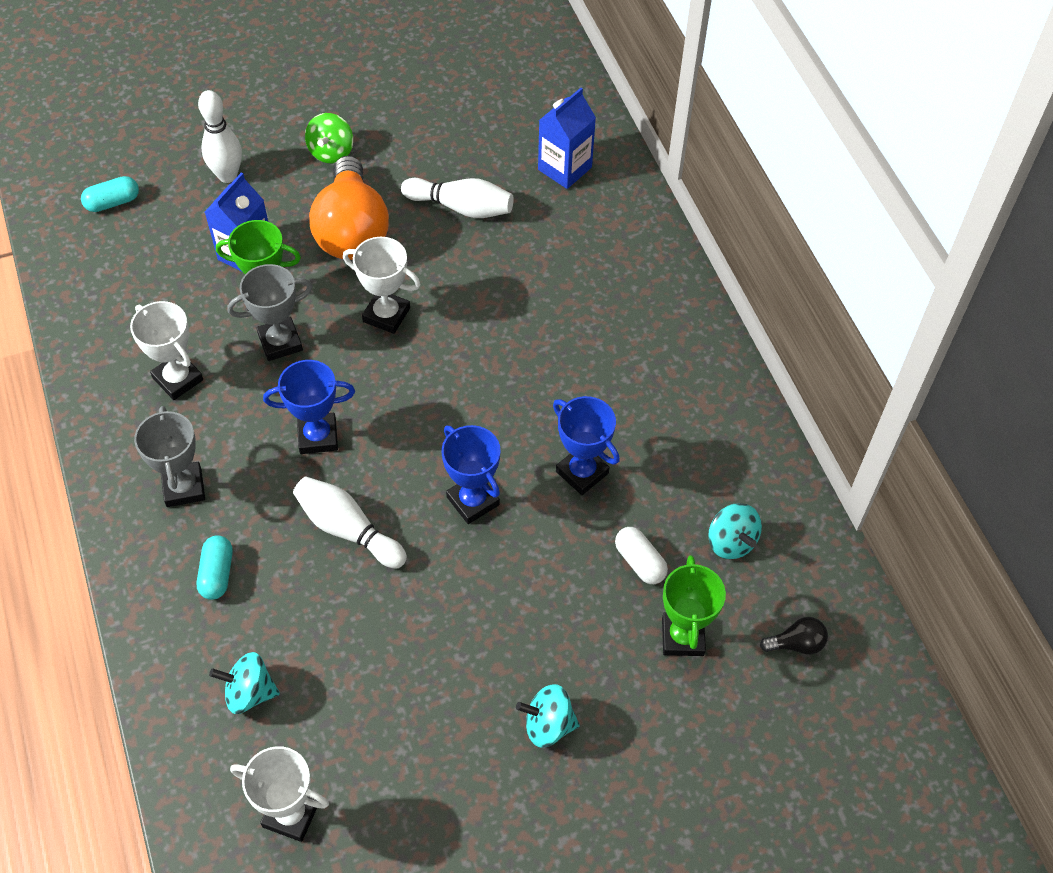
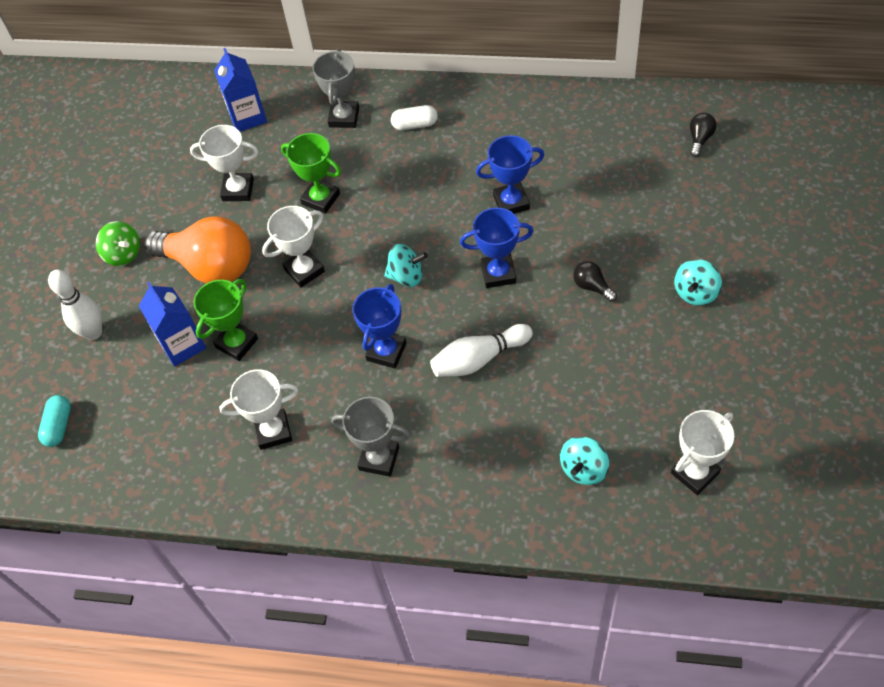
camera: 55 degrees left, 0 degrees up
(217, 574) = (470, 459): turquoise capsule -> none
(280, 342) = (284, 348): grey trophy -> grey trophy (344, 117)
(461, 207) = (238, 190): white bowling pin -> white trophy
(501, 606) = (592, 287): none -> black light bulb
(640, 562) = (598, 196): white capsule -> white capsule (415, 125)
(682, 637) = (666, 195): green trophy -> green trophy (321, 199)
(731, 542) = (609, 143): turquoise spinning top -> turquoise spinning top (406, 276)

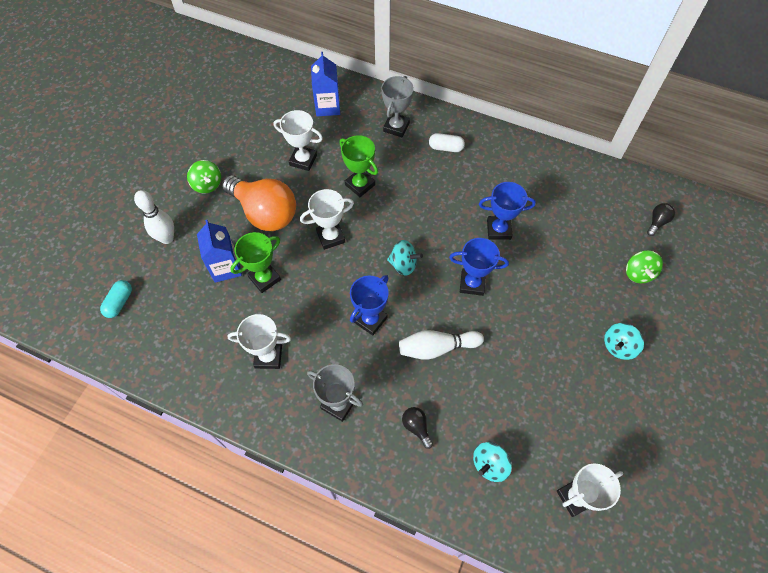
camera: 10 degrees right, 5 degrees up
(592, 287) = (540, 316): black light bulb -> black light bulb (416, 427)
(694, 204) = (638, 273): none -> green spinning top

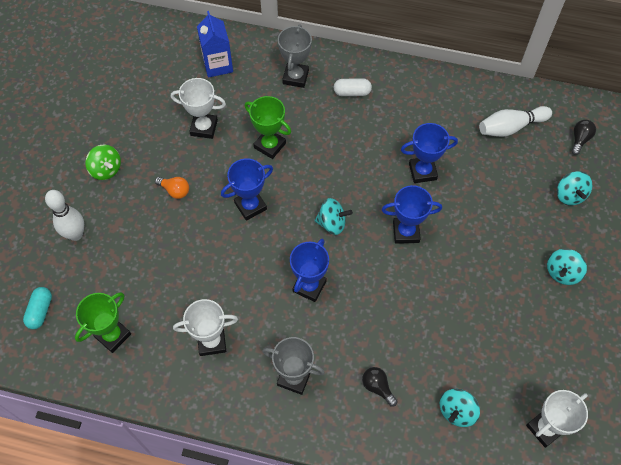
camera: 10 degrees left, 0 degrees up
(226, 267) = (146, 256): blue carton -> none
(264, 278) = (190, 261): green trophy -> green trophy (113, 335)
(265, 213) = (175, 191): orange light bulb -> orange light bulb, size x0.41
(330, 237) = (250, 206): white trophy -> blue trophy
(437, 348) = (382, 304): white bowling pin -> white bowling pin (510, 127)
(638, 273) = (569, 195): green spinning top -> turquoise spinning top

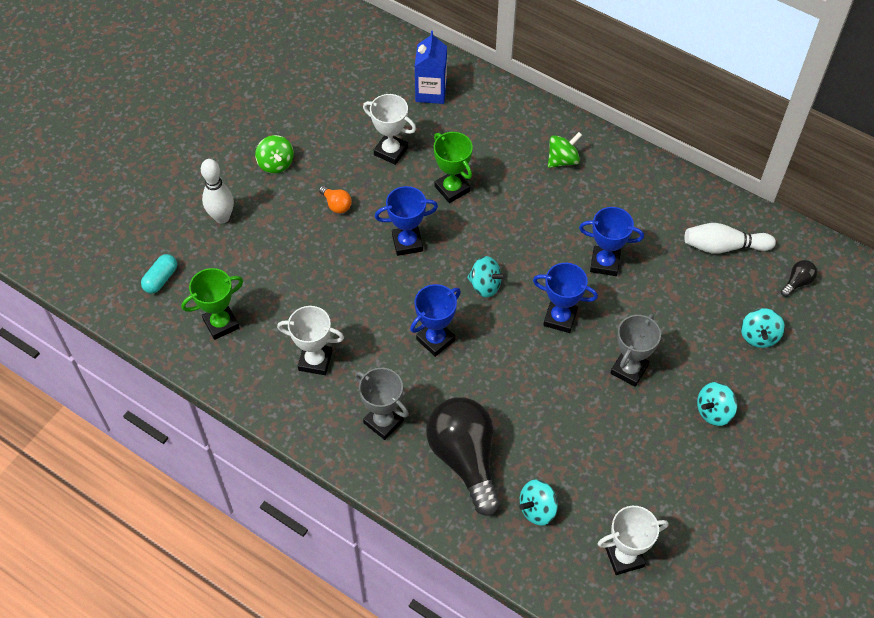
camera: 20 degrees right, 5 degrees down
(295, 77) = (508, 127): grey trophy -> grey trophy (629, 369)
(352, 92) = (562, 160): white capsule -> green spinning top
(377, 387) = (465, 459): black light bulb -> black light bulb, size x2.47

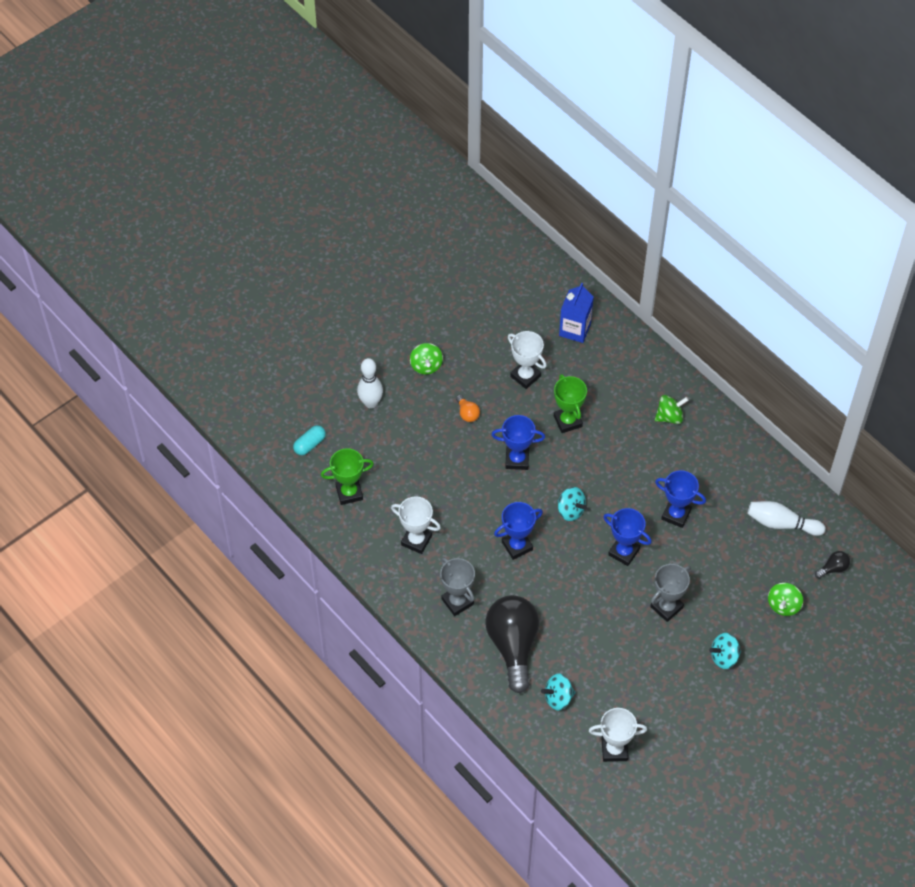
camera: 15 degrees right, 0 degrees up
(758, 336) = (783, 605): turquoise spinning top -> green spinning top

